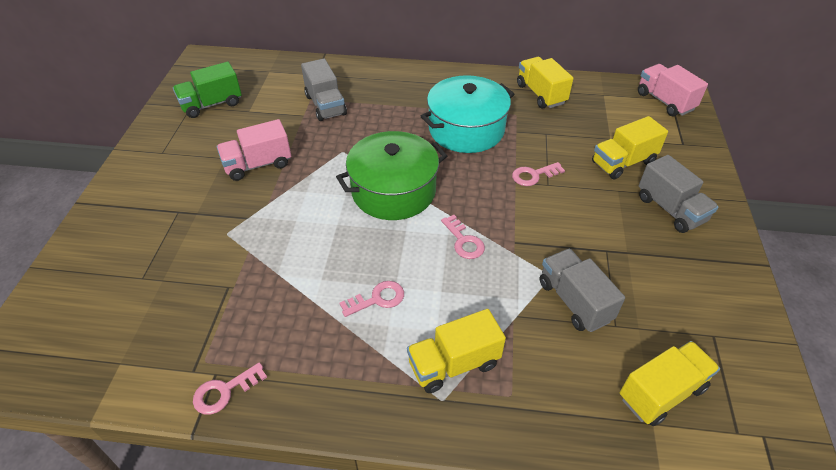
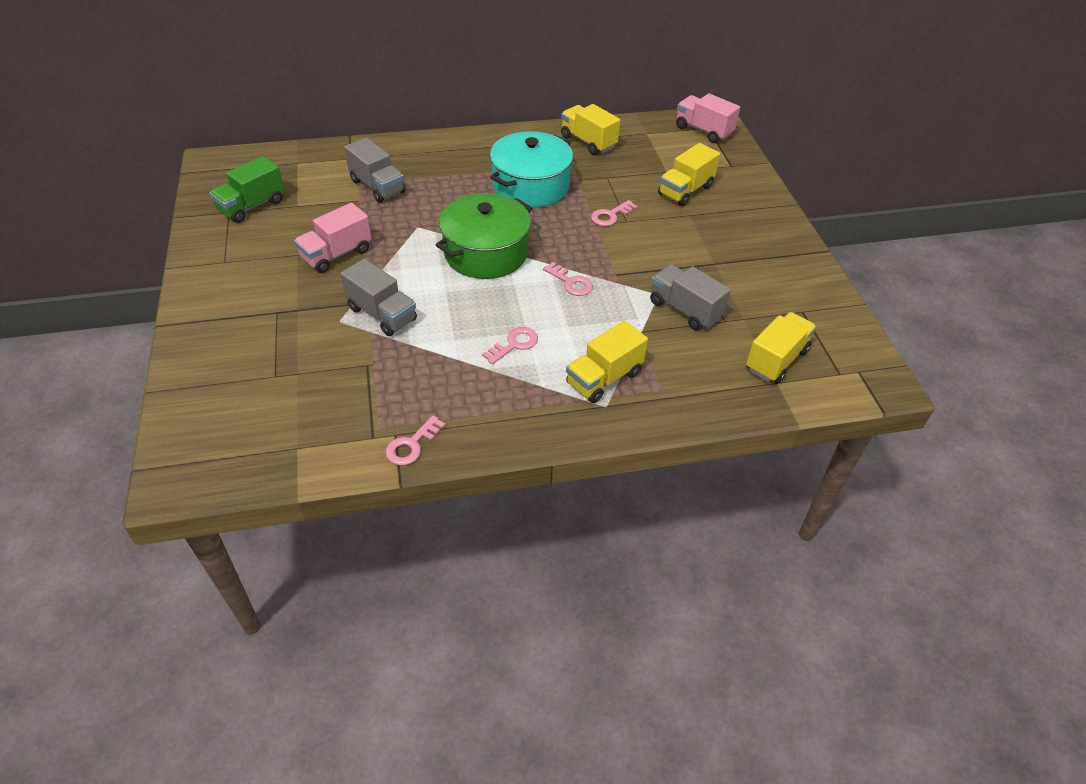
camera: 20 degrees left, 0 degrees up
(670, 209) = (738, 222): grey truck -> grey truck (382, 314)

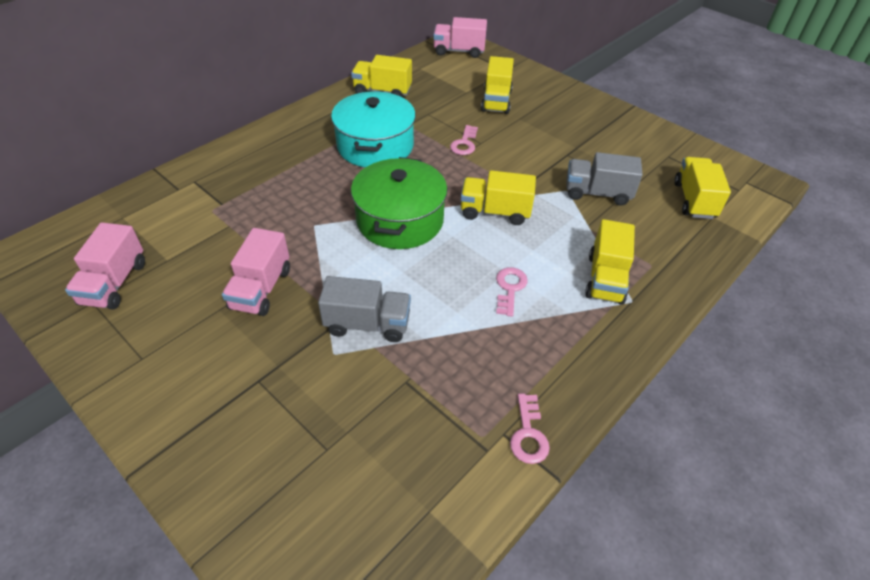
camera: 35 degrees left, 0 degrees up
(252, 206) = (114, 283): green truck -> pink truck
(377, 186) = (234, 205): grey truck -> none
(571, 282) = (495, 212): pink key -> yellow truck

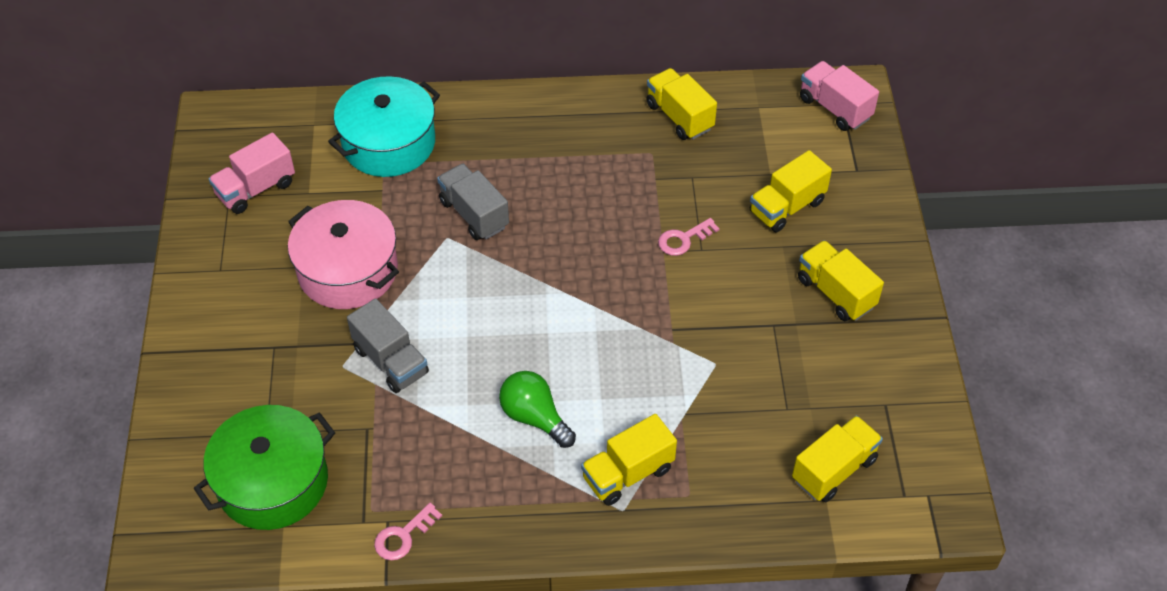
camera: 45 degrees right, 5 degrees up
(261, 289) = (348, 270): pink truck -> pink pot
(375, 146) = (593, 184): turquoise pot -> turquoise pot (389, 143)
(400, 220) = (522, 283): green pot -> green pot (273, 482)
(495, 212) = (615, 336): yellow truck -> yellow truck (835, 293)
(510, 288) = (534, 417): pink key -> green light bulb
(597, 193) = (743, 388): grey truck -> grey truck (474, 214)

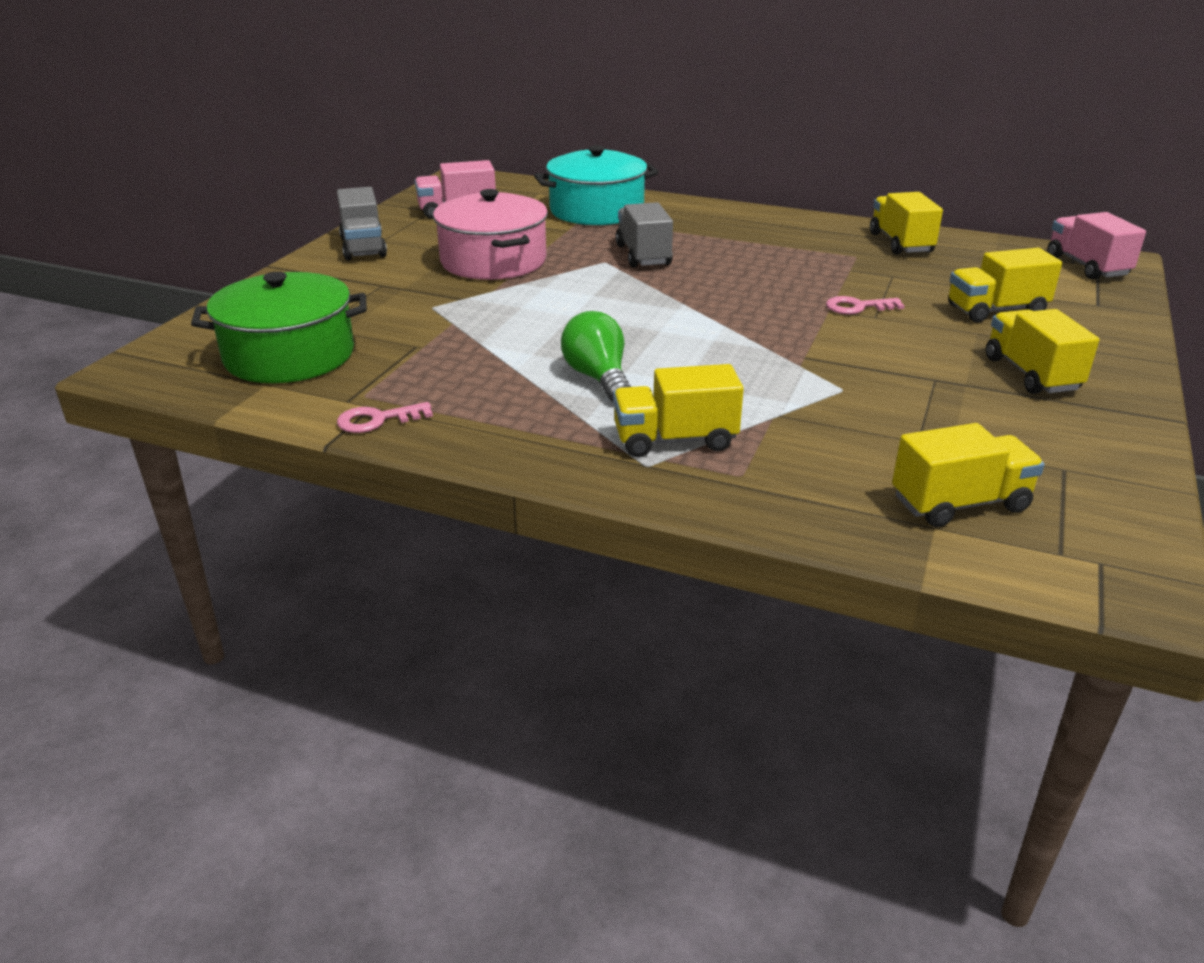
camera: 25 degrees right, 20 degrees down
(391, 361) = (481, 314): grey truck -> grey truck (363, 247)

